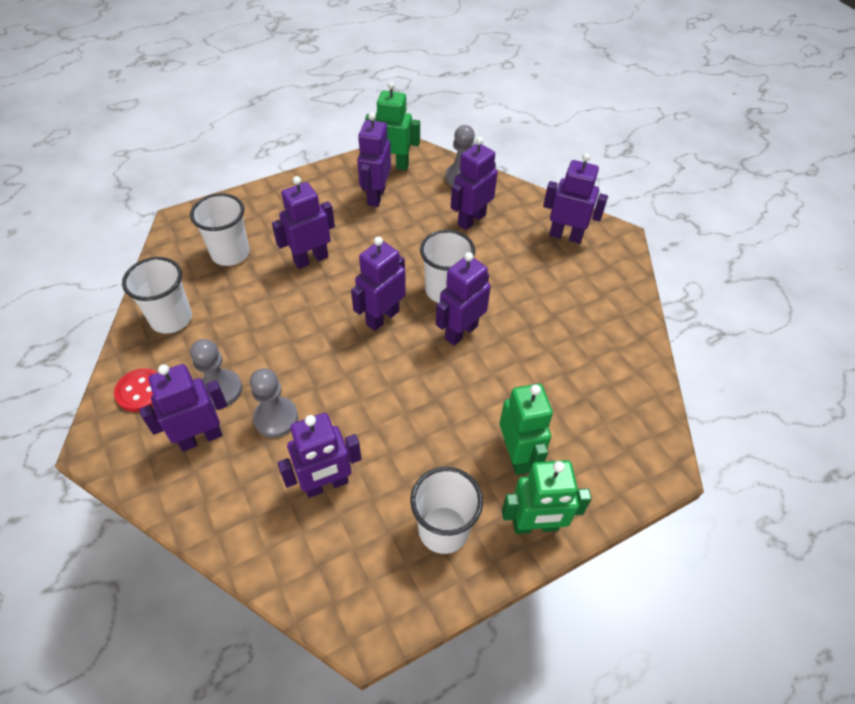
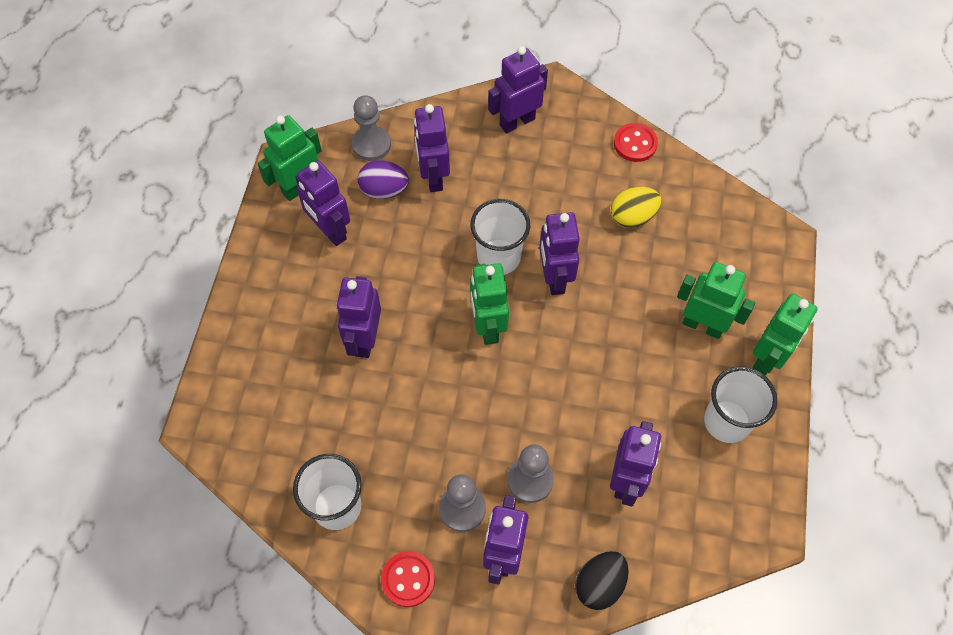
camera: 50 degrees left, 10 degrees up
(217, 521) = (599, 584): none -> black egg
(230, 253) = (293, 405): white cup -> none
(382, 317) = (488, 326): purple robot -> green robot
(433, 203) = (384, 190): none -> purple egg
(565, 349) = (632, 217): none -> yellow egg
(630, 312) = (635, 144): none -> red button

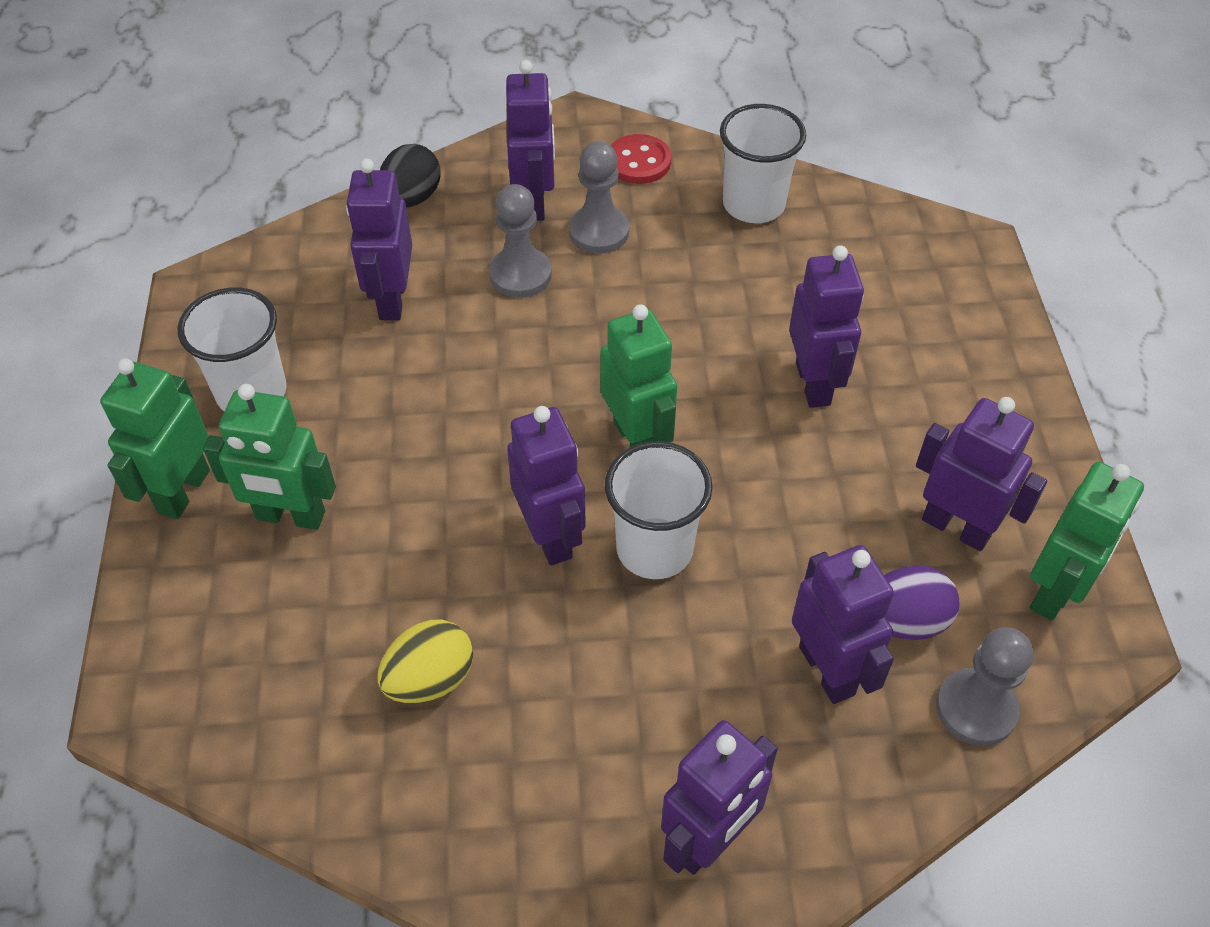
camera: 165 degrees right, 10 degrees down
(635, 144) = (445, 849): red button -> none

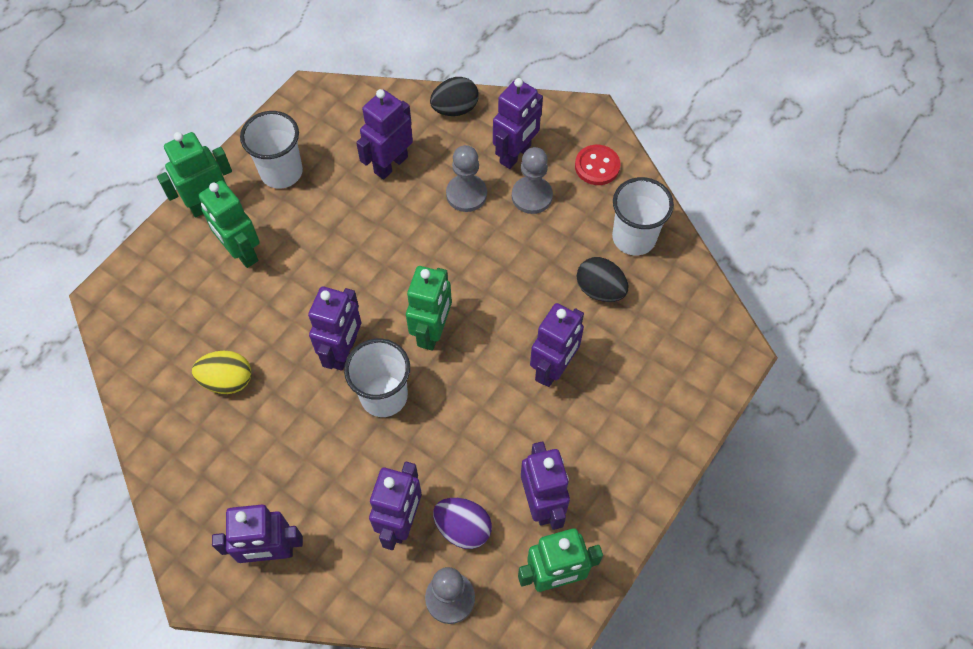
camera: 40 degrees right, 10 degrees up
(775, 275) = (600, 290): none -> black egg

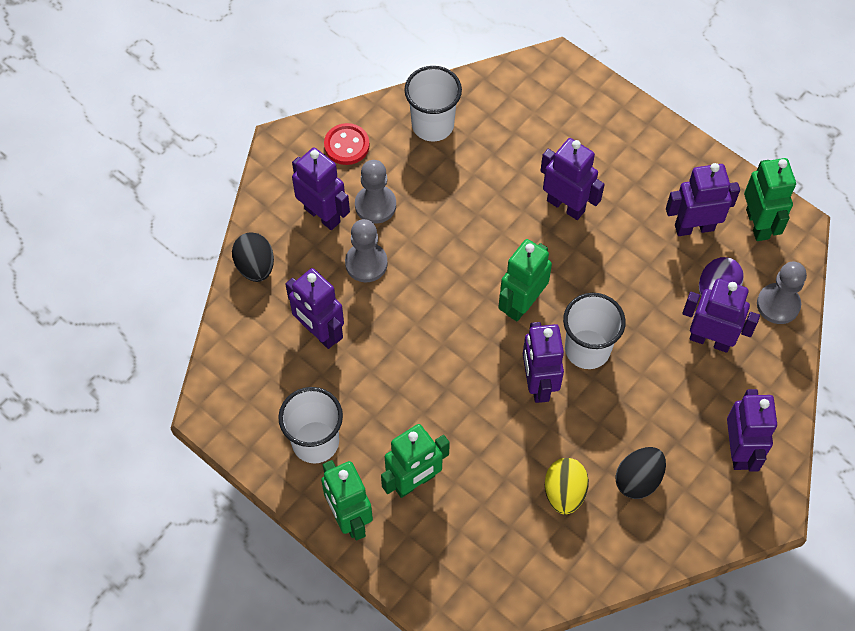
camera: 85 degrees left, 0 degrees up
(343, 351) = (538, 384): purple robot -> purple robot turned 120 degrees counterclockwise
(432, 332) = (521, 304): green robot -> green robot turned 75 degrees counterclockwise
(600, 290) = (487, 159): black egg -> black egg (638, 480)

